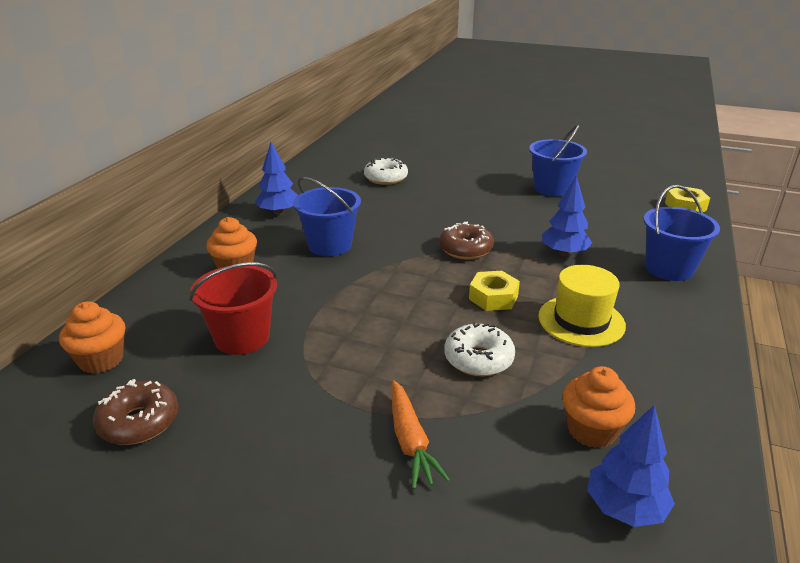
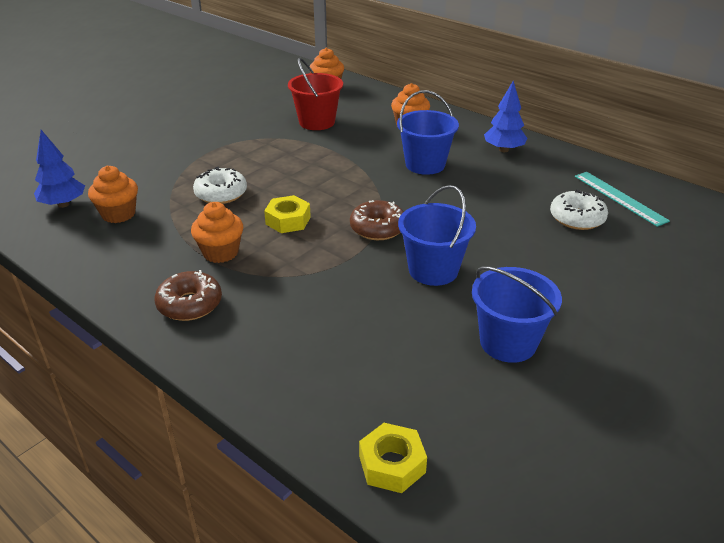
camera: 110 degrees right, 5 degrees up
(139, 422) = (265, 95): brown donut -> brown donut (190, 304)
(344, 167) = (619, 198): none -> turquoise ruler
(410, 441) = (177, 157): orange carrot -> none
(564, 253) = (332, 285): blue tree -> none
(581, 321) = (220, 252): yellow hat -> orange cupcake
(669, 268) = (252, 349): blue bucket -> blue bucket (433, 270)

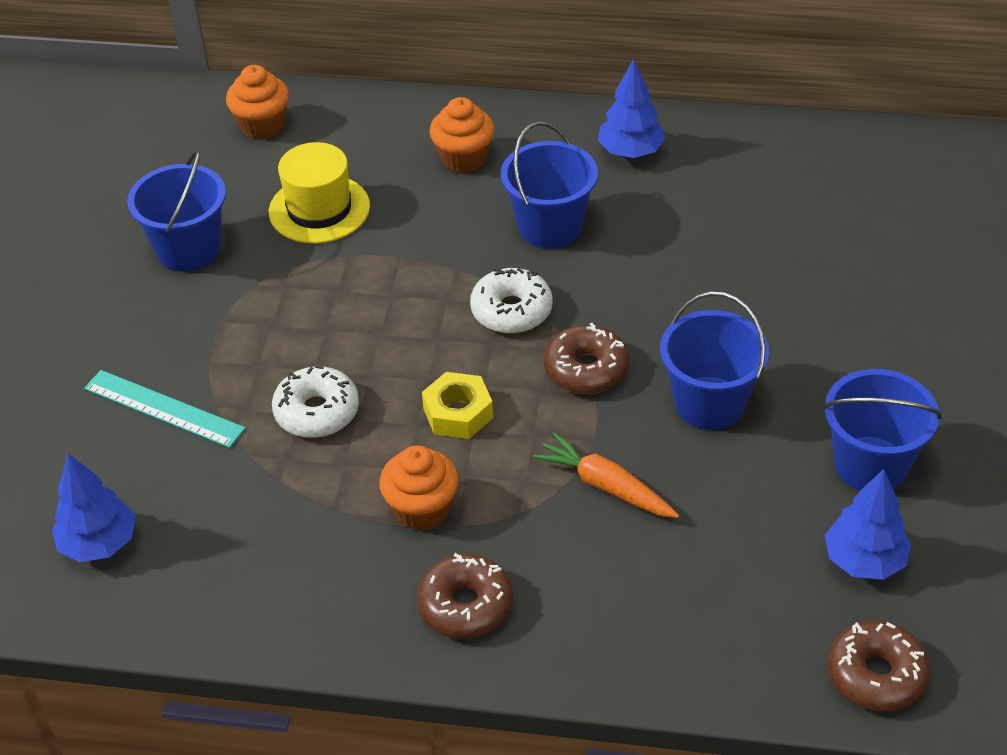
camera: 30 degrees left, 10 degrees up
(118, 214) = (206, 519): orange cupcake -> none
(241, 117) = (189, 249): none -> blue bucket
(317, 122) = (319, 209): red bucket -> yellow hat
(329, 284) = (606, 486): none -> orange carrot
(392, 464) = (876, 675): yellow nut -> brown donut
(451, 393) = (864, 561): none -> blue tree
(577, 218) = (809, 237): white donut -> white donut (511, 311)
(619, 198) = (834, 178): turquoise ruler -> turquoise ruler (164, 408)

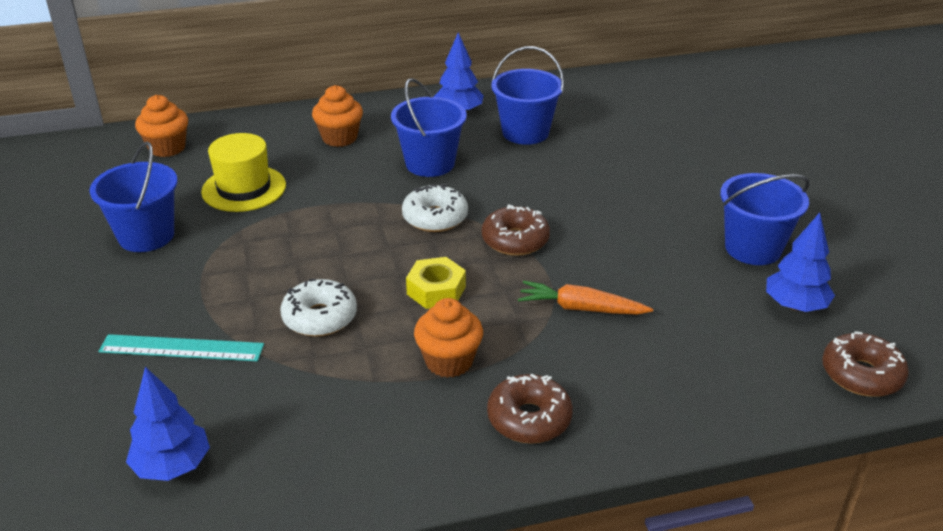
camera: 25 degrees left, 10 degrees down
(709, 403) = (617, 239): blue bucket -> blue bucket (525, 132)

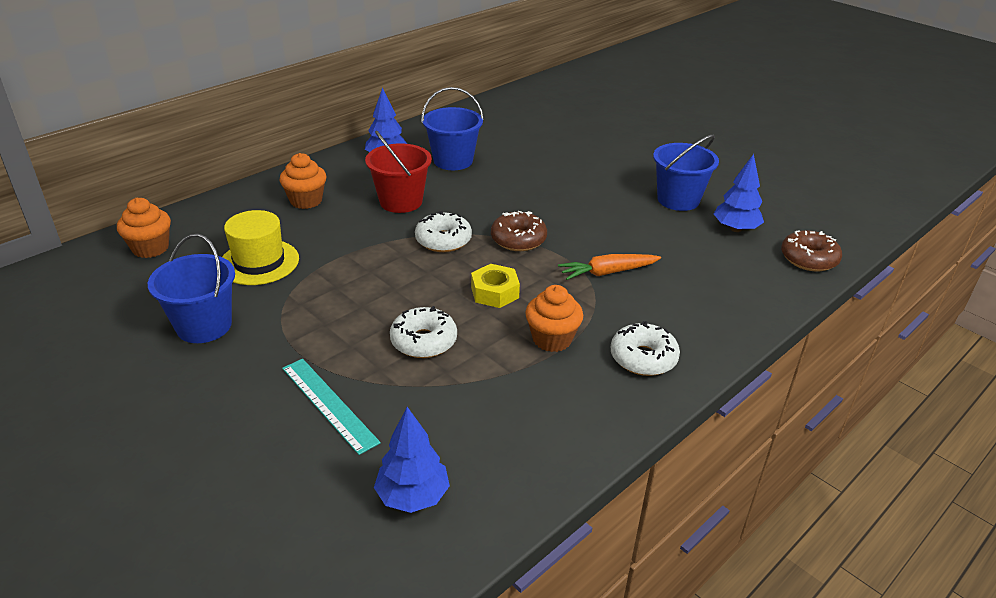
camera: 30 degrees left, 0 degrees up
(182, 348) = (329, 404): turquoise ruler -> turquoise ruler turned 75 degrees clockwise
(430, 163) = (401, 201): blue bucket -> red bucket
(529, 419) = (643, 358): brown donut -> white donut

